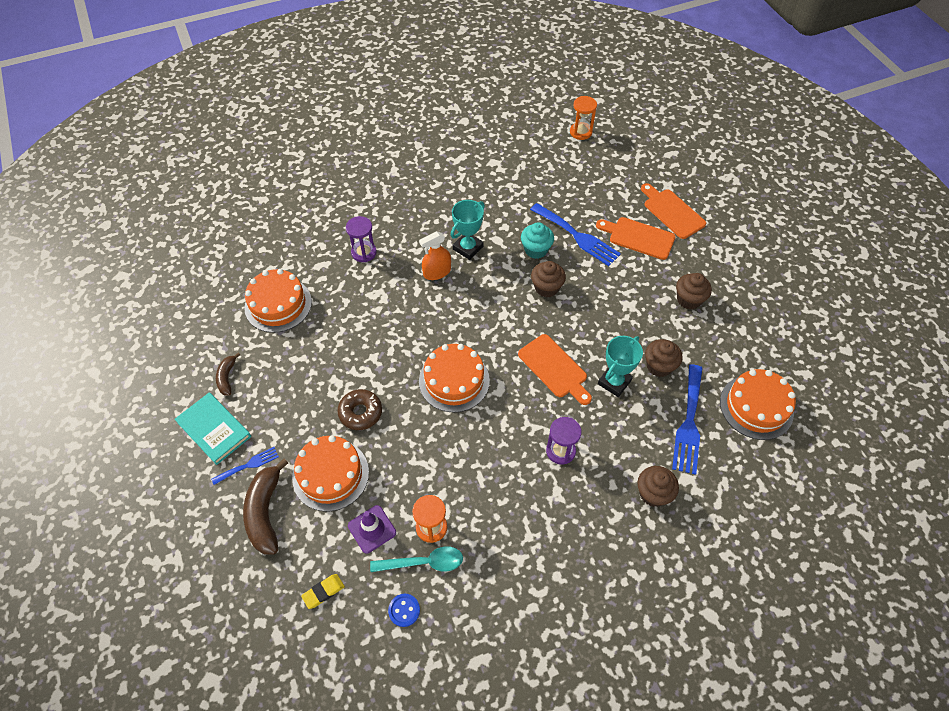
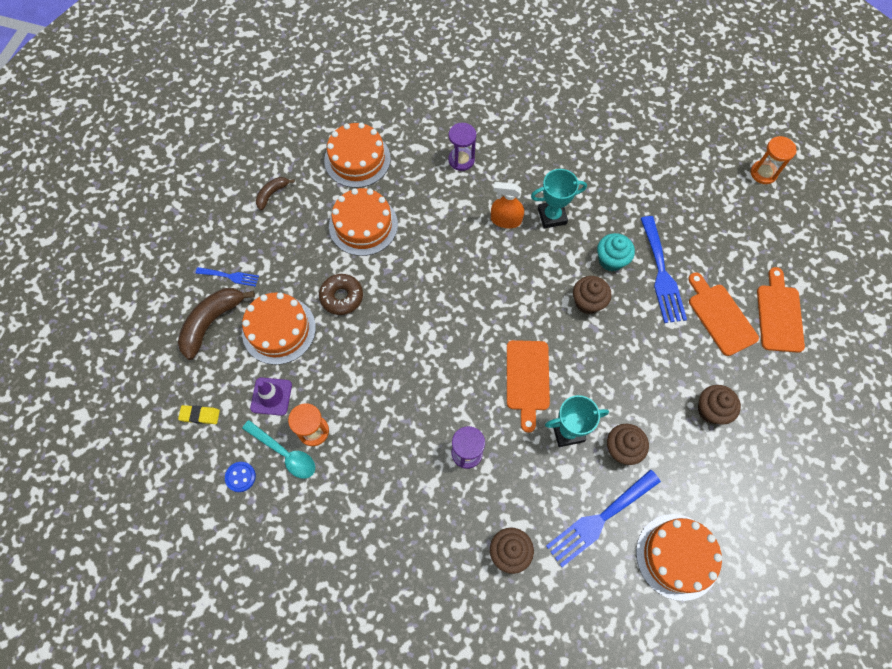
camera: 40 degrees right, 10 degrees up
(214, 429) = (230, 230): turquoise book -> none
(454, 380) = (435, 326): orange cake -> orange cake (363, 225)

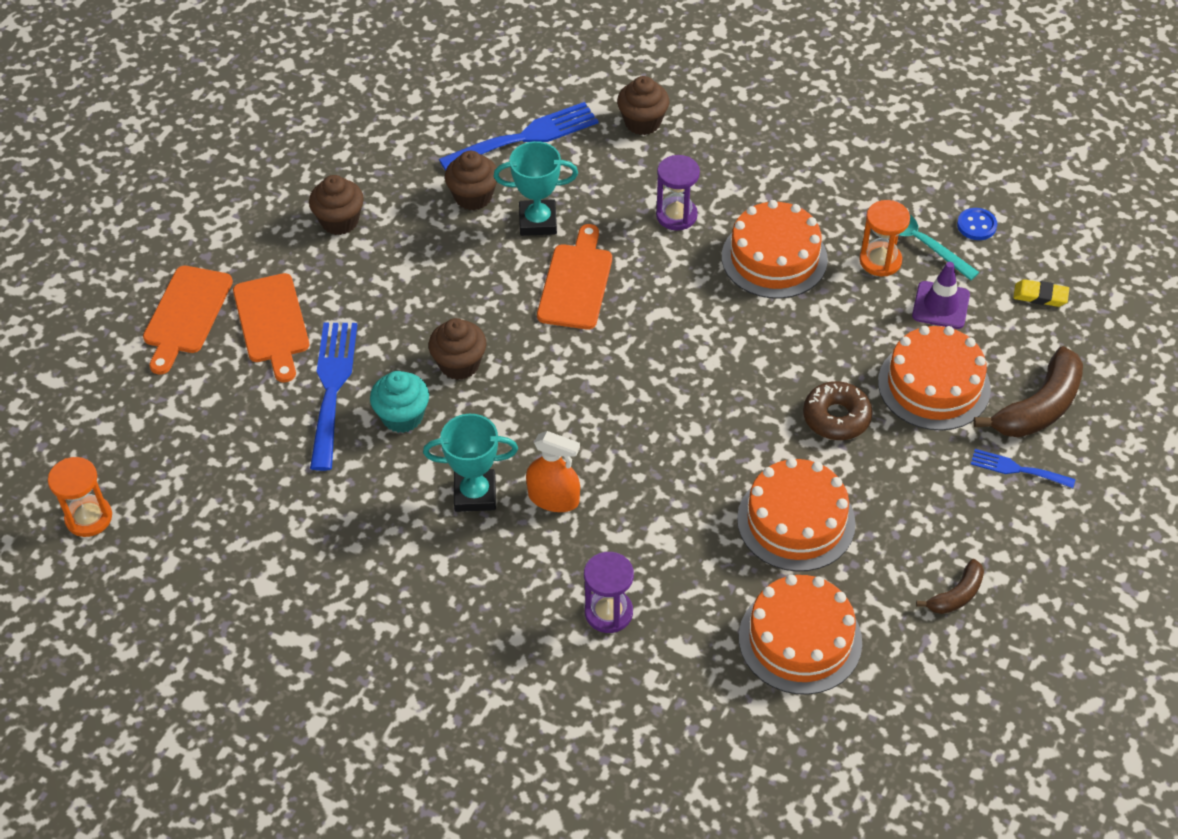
camera: 170 degrees left, 15 degrees down
(677, 556) = (446, 97): orange cake -> orange cake (774, 258)

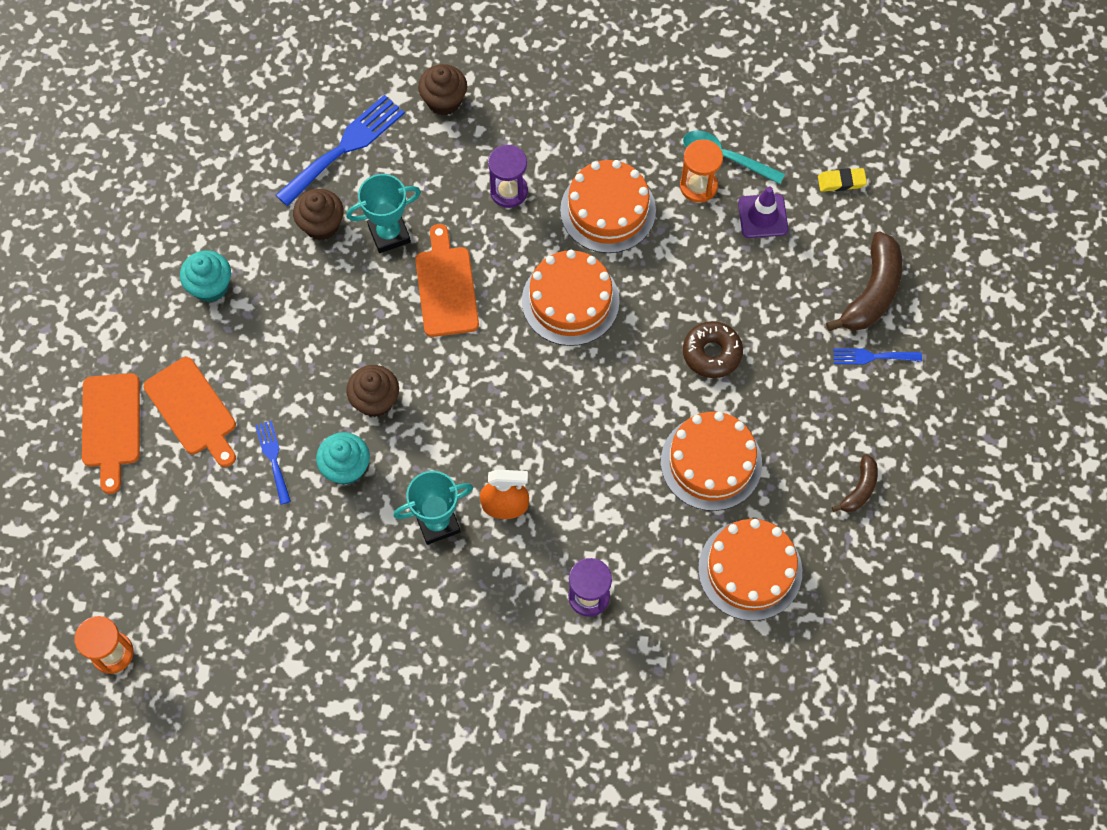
camera: 20 degrees left, 15 degrees up
(332, 387) = (273, 458): blue fork -> blue fork, size x0.54
(339, 221) = (210, 286): brown cupcake -> turquoise cupcake
(934, 385) = (781, 297): orange cake -> orange cake (570, 301)
(976, 225) = (767, 126): blue button -> none

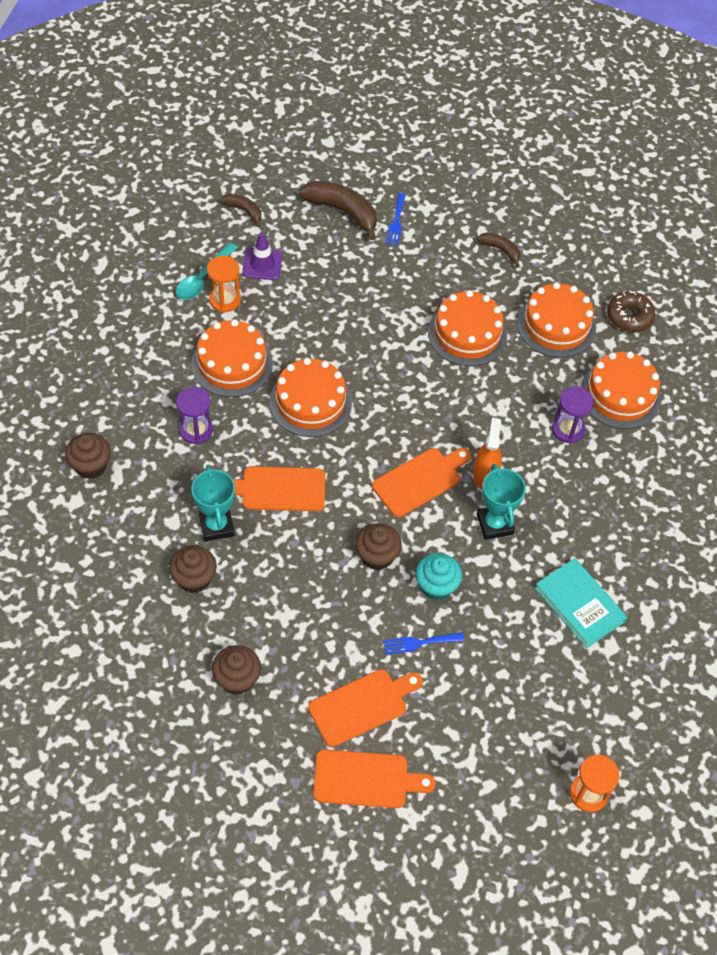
camera: 85 degrees left, 10 degrees down
(210, 286) = (237, 679): turquoise cupcake -> brown cupcake
(343, 628) = (579, 604): none -> turquoise book
(345, 147) = (117, 550): blue fork -> none
(483, 433) = (420, 480): none -> orange cutting board
(656, 658) = (620, 395): none -> orange cake
(712, 353) = (375, 317): brown donut -> brown donut (629, 316)
(841, 182) = (244, 211): yellow eraser -> brown banana

